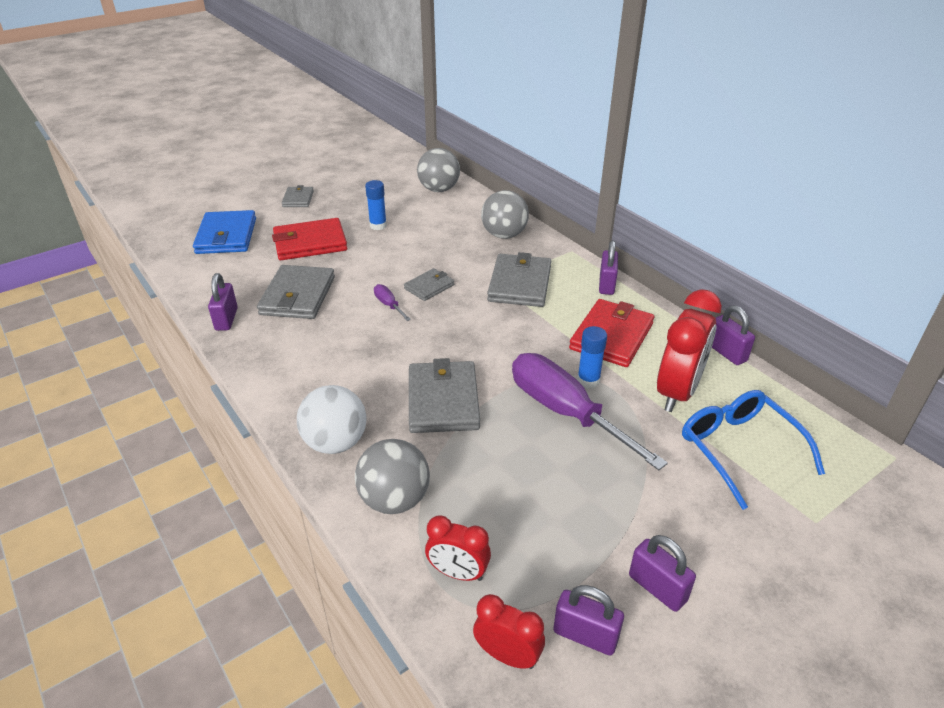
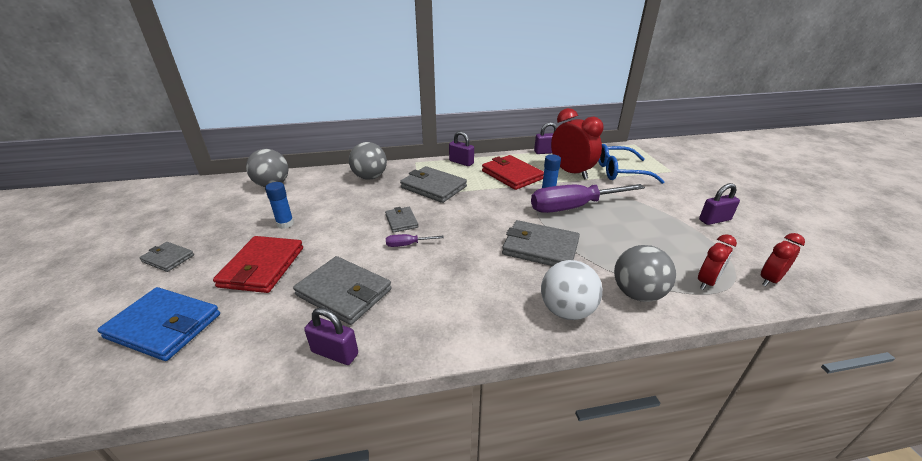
camera: 65 degrees left, 5 degrees down
(585, 635) = (750, 250): purple padlock -> none

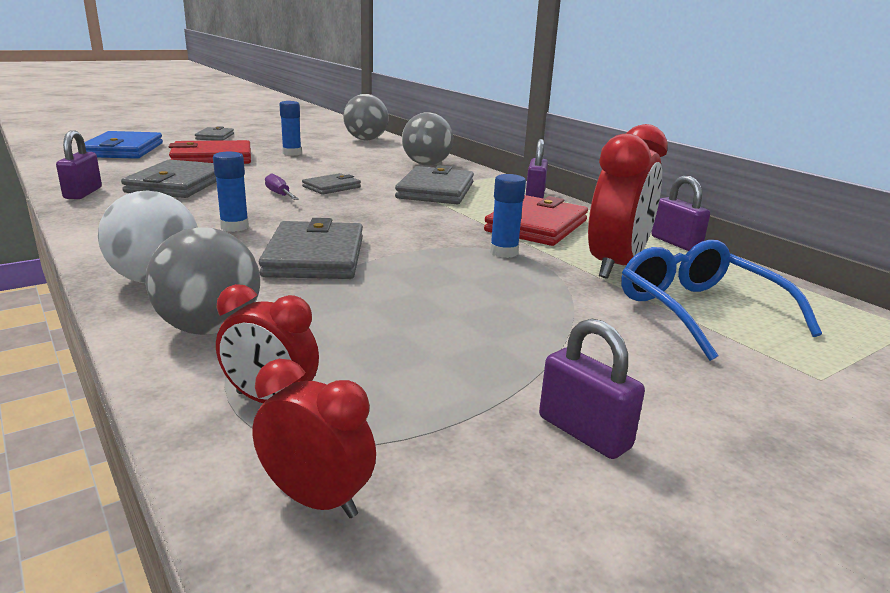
camera: 65 degrees right, 10 degrees down
(475, 271) = (234, 227): none -> blue glue stick
(573, 207) = (470, 273): purple screwdriver -> none

